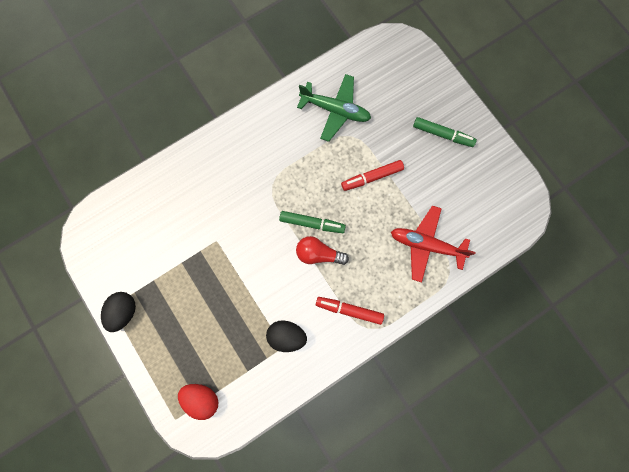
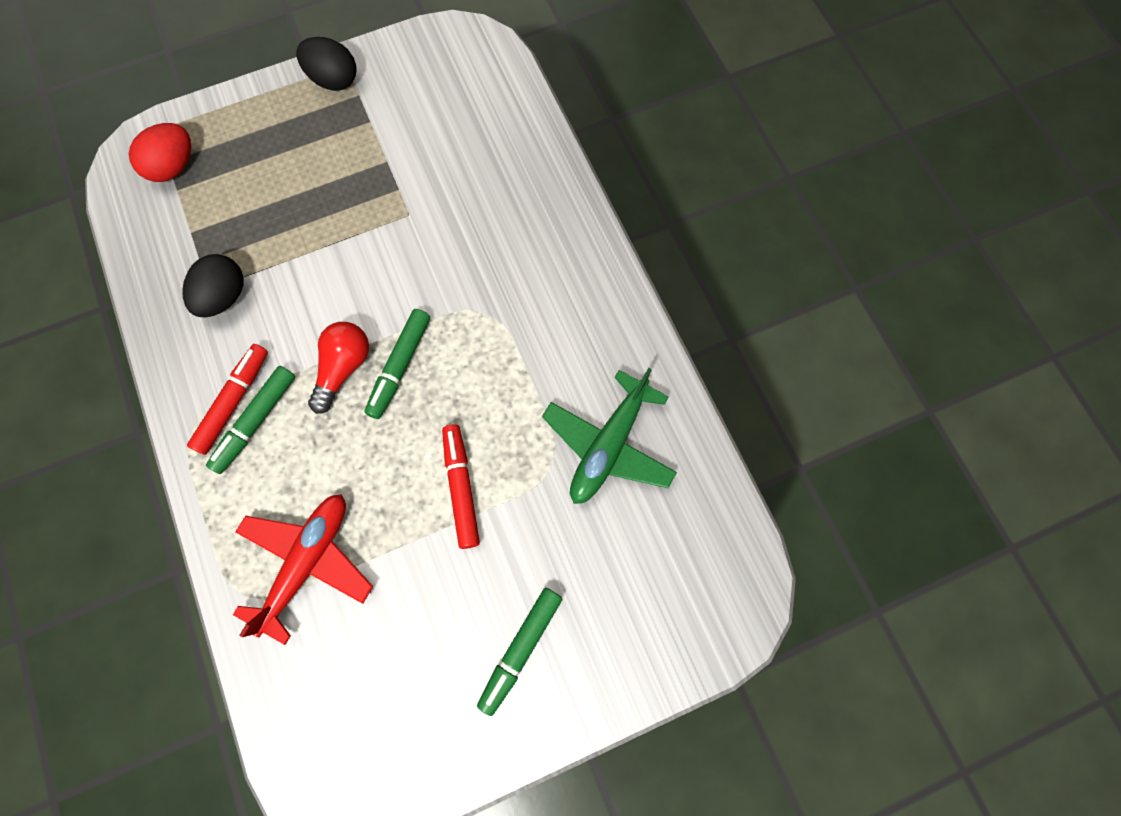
camera: 100 degrees right, 5 degrees down
(358, 294) = (255, 422): none -> green marker

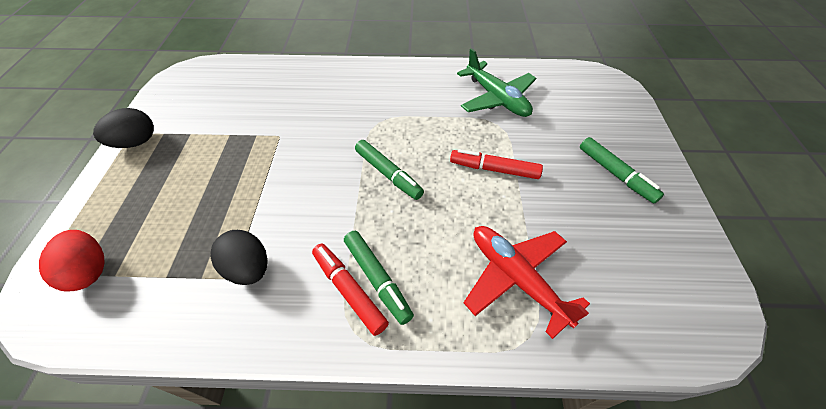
camera: 65 degrees left, 20 degrees down
(343, 368) = (368, 206): red light bulb -> none

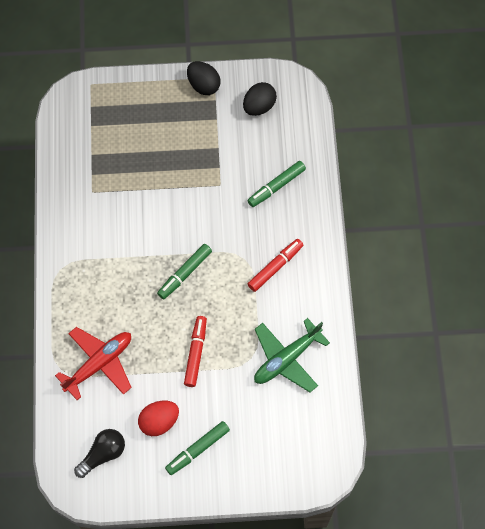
camera: 85 degrees right, 15 degrees up
(89, 271) = (93, 110): red egg -> red egg (159, 421)
(248, 268) = (99, 199): black egg -> black egg (259, 106)
(349, 290) = (86, 262): red marker -> red marker (275, 267)
(377, 279) = (95, 277): green marker -> green marker (276, 186)
(653, 278) = (103, 454): none -> black light bulb

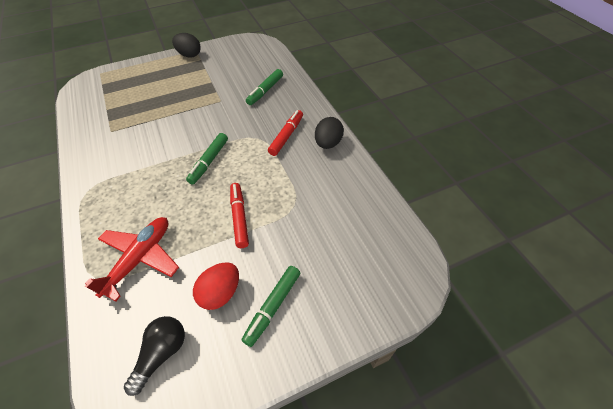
camera: 20 degrees left, 15 degrees down
(259, 106) = (234, 56): black egg -> black egg (328, 143)
(287, 359) = (327, 195): green plane -> none

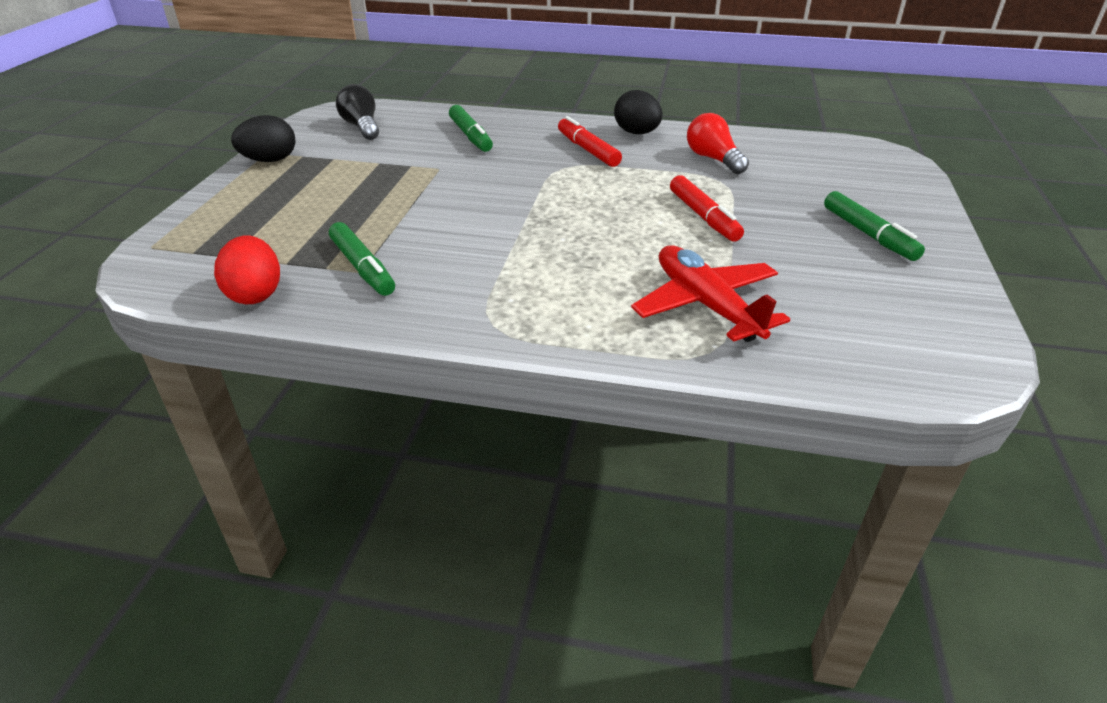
camera: 55 degrees left, 15 degrees down
(162, 353) = (890, 323): black light bulb -> black light bulb (362, 127)
(209, 162) = (566, 209): green marker -> green marker (362, 268)
(220, 293) = (821, 260): red egg -> red egg (255, 294)
(239, 217) = (703, 217): red marker -> red marker turned 135 degrees counterclockwise
(322, 190) = (713, 159): none -> red light bulb

